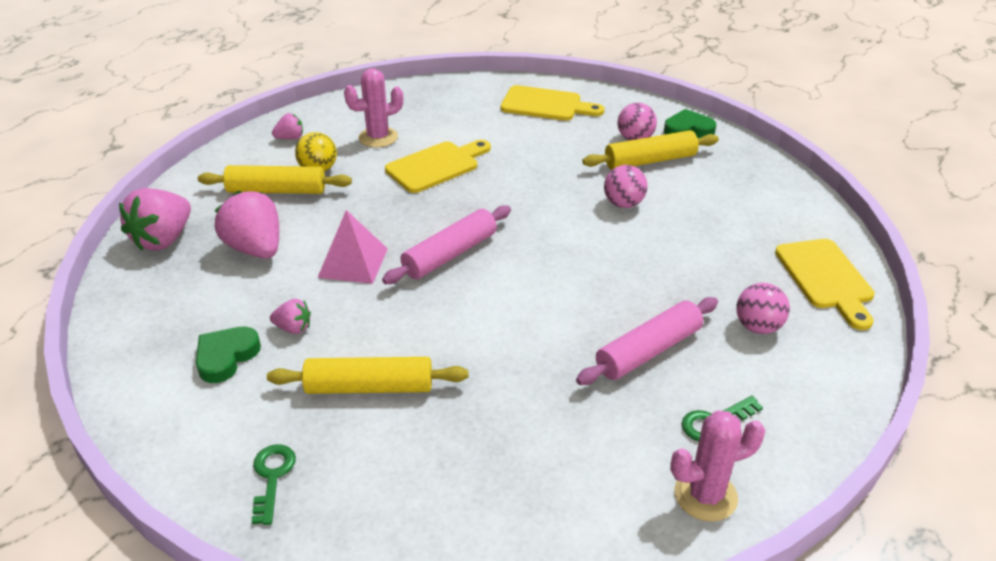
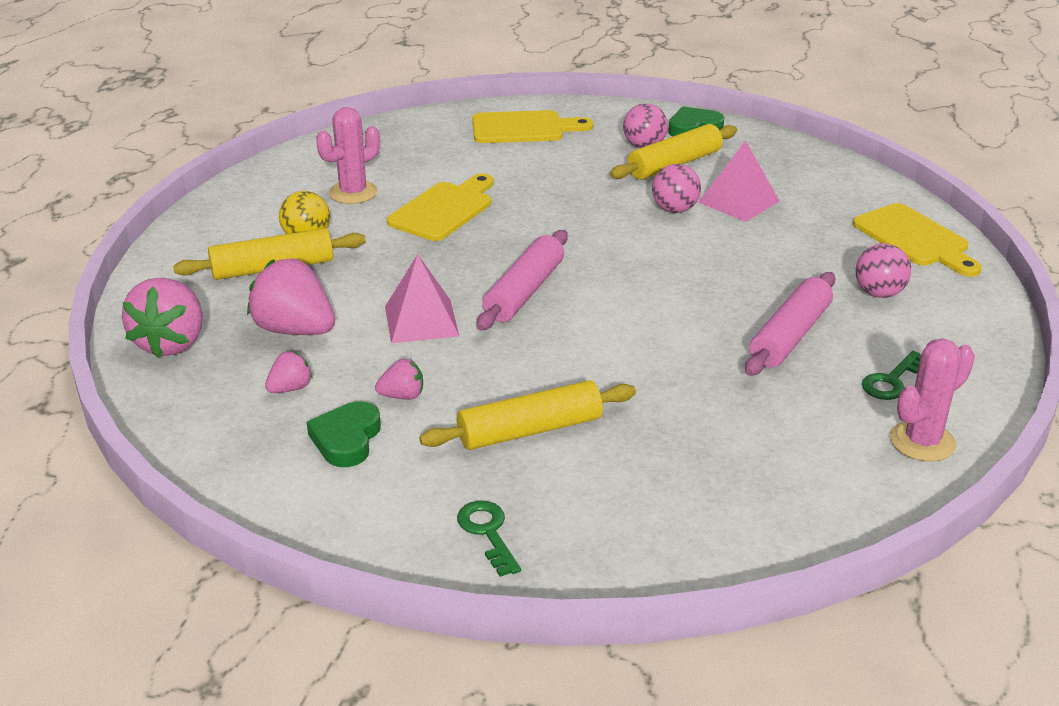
camera: 20 degrees left, 5 degrees down
(290, 138) = (245, 211): pink strawberry -> pink strawberry (290, 388)
(684, 207) = (738, 201): none -> pink pyramid

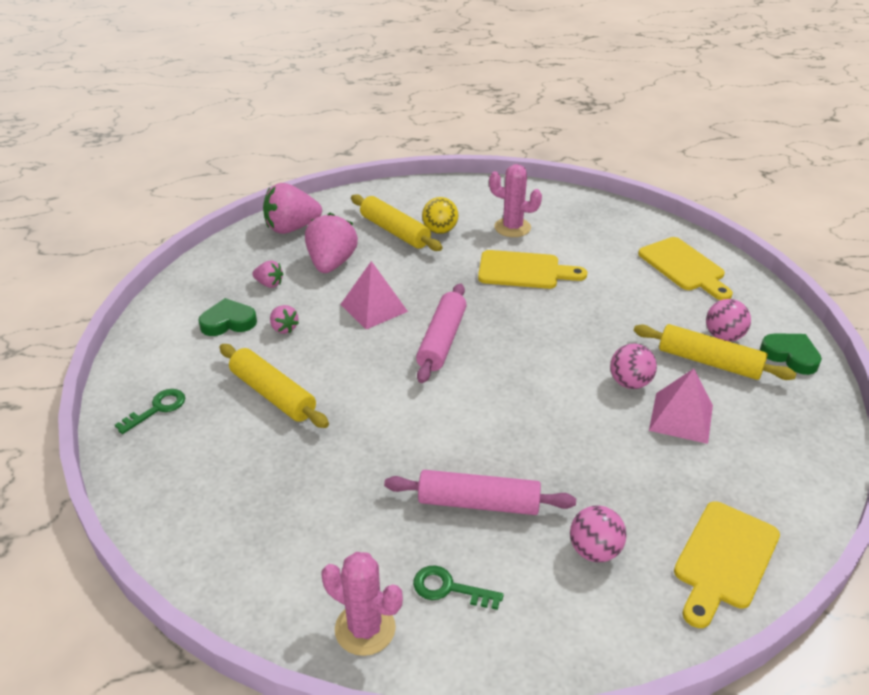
camera: 65 degrees right, 5 degrees up
(524, 292) = (442, 340): pink rolling pin -> pink rolling pin turned 75 degrees counterclockwise

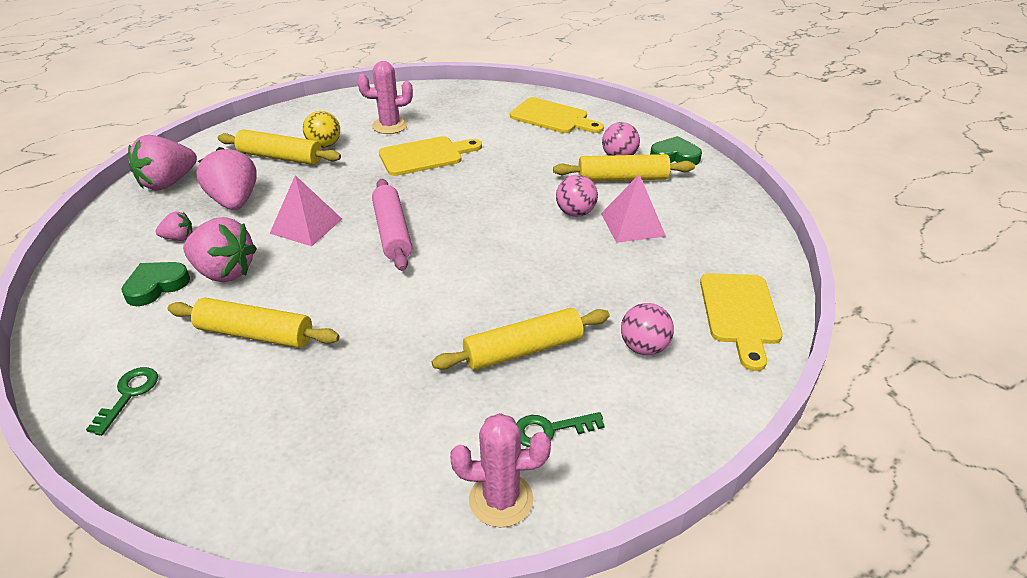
camera: 30 degrees left, 0 degrees up
(284, 328) = (224, 272): pink strawberry -> pink strawberry, size x2.00
(478, 503) = (523, 350): pink rolling pin -> yellow rolling pin

